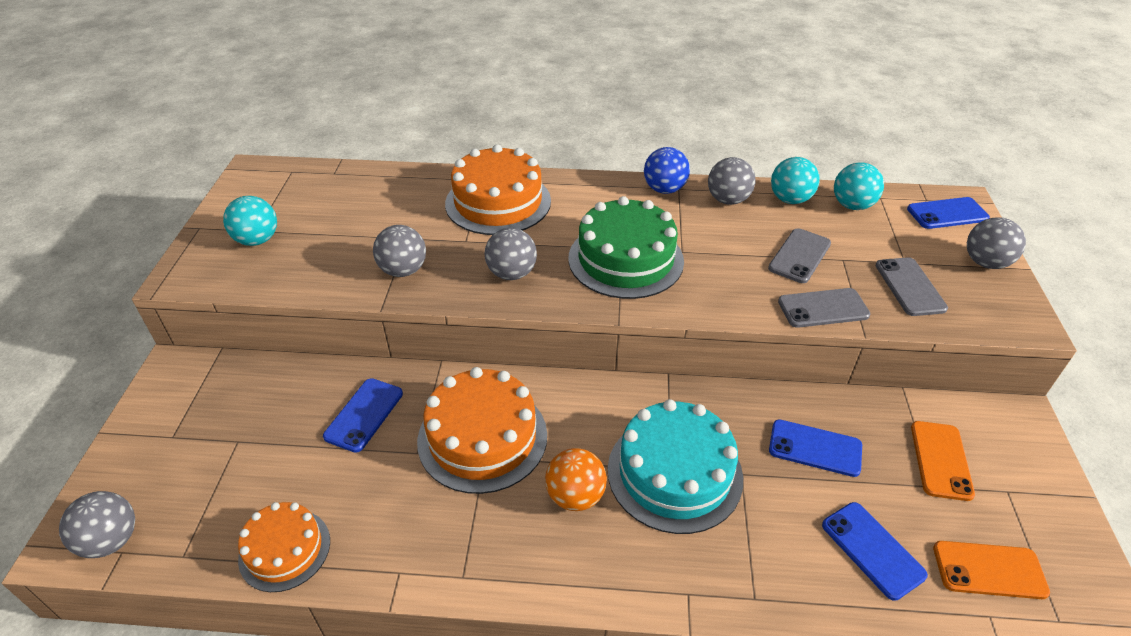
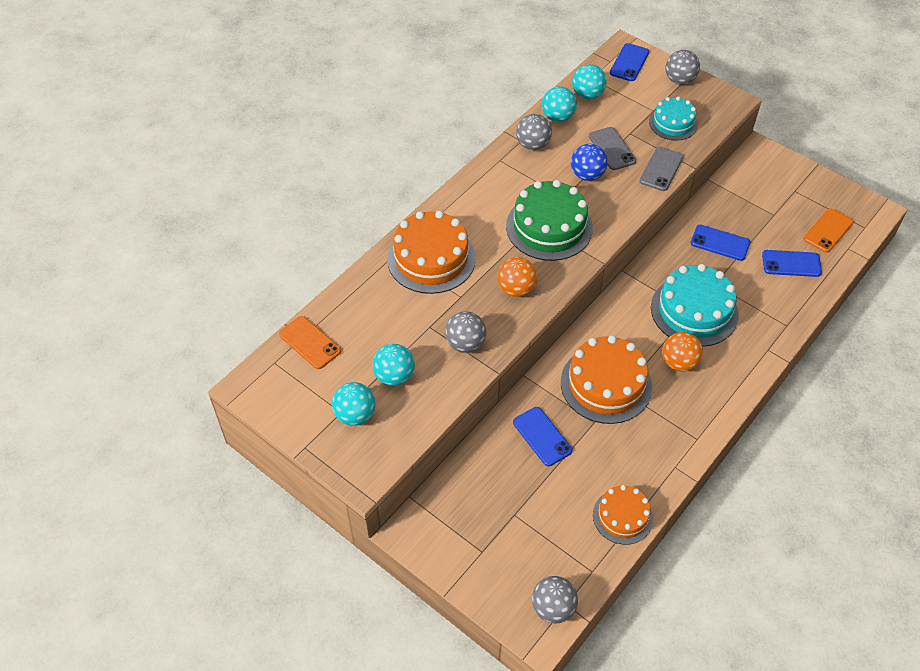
camera: 55 degrees left, 10 degrees up
(324, 243) = (394, 376): none -> turquoise ball
(512, 273) = (516, 289): grey ball -> orange ball
(664, 189) = (494, 167): blue ball -> blue ball (587, 175)
(815, 448) = (720, 243): blue phone -> blue phone turned 60 degrees clockwise
(910, 287) = (673, 123): grey phone -> turquoise cake
(940, 460) = (761, 200): orange phone -> orange phone (310, 343)

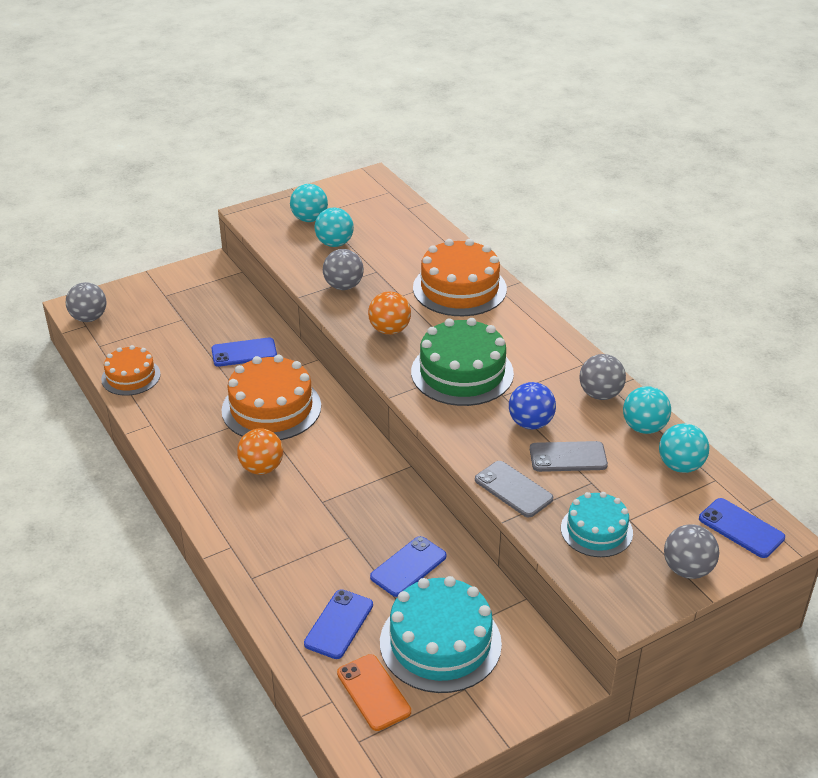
camera: 110 degrees right, 15 degrees down
(310, 343) = (398, 210): orange phone -> none
(694, 311) = (320, 504): turquoise cake -> turquoise cake (440, 642)

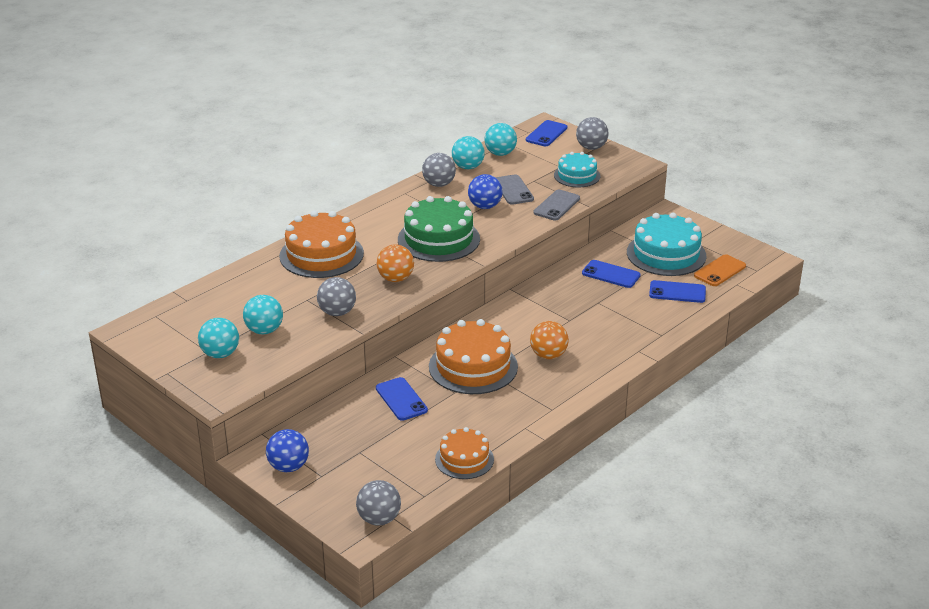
camera: 105 degrees left, 5 degrees down
(188, 280) = (288, 466): none -> blue ball

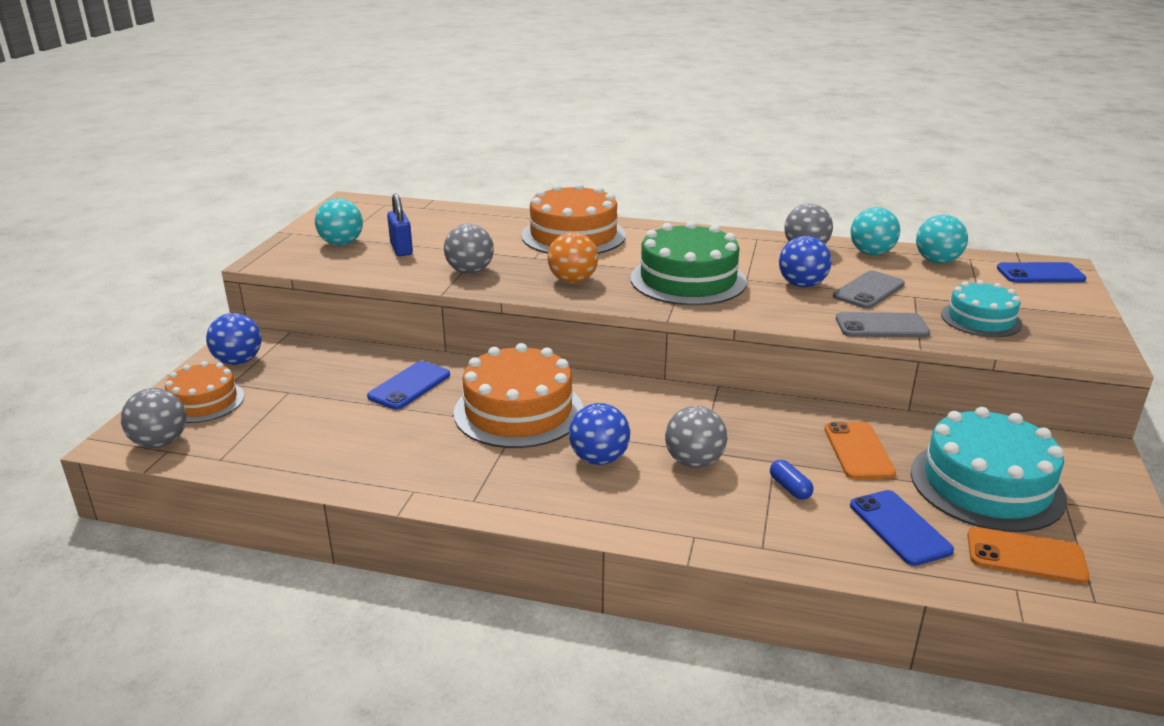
camera: 60 degrees right, 5 degrees down
(264, 330) = (401, 249): turquoise ball -> blue padlock
(464, 459) = (312, 464): orange cake -> orange cake (204, 402)
(548, 355) = (599, 459): orange ball -> blue ball
(591, 147) = (1071, 309): grey ball -> grey ball (694, 462)
(611, 274) = (858, 451): blue phone -> orange phone
(624, 308) = (790, 488): none -> blue capsule

